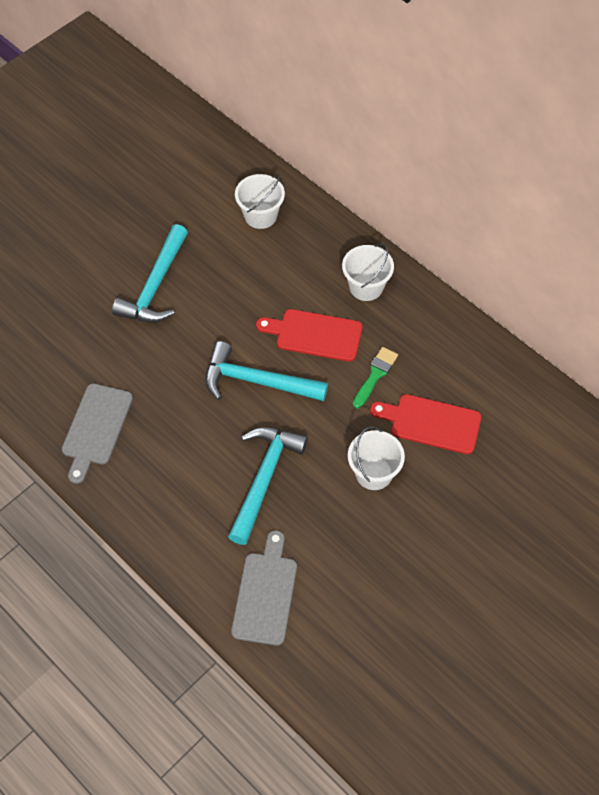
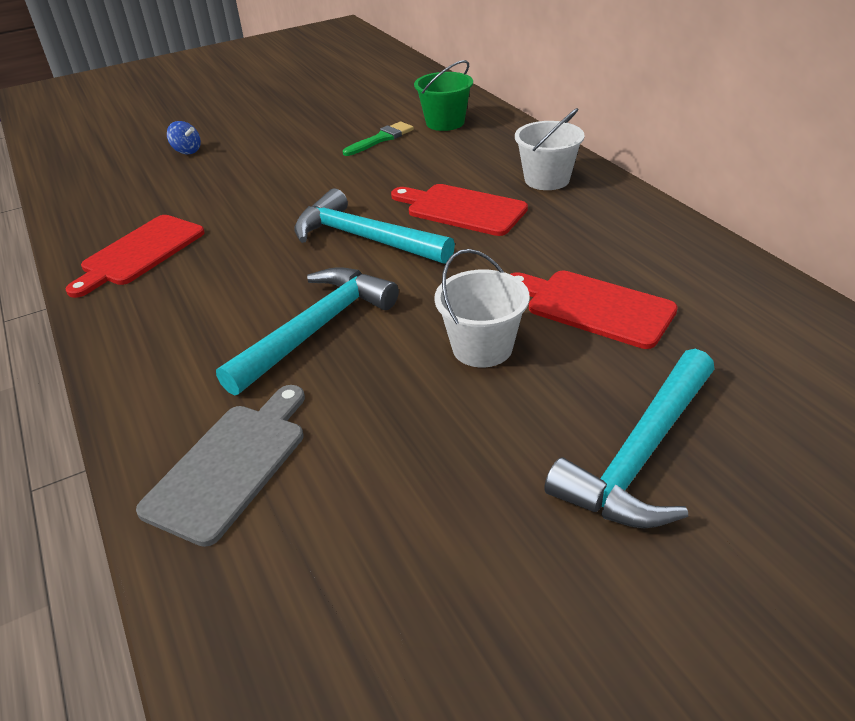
camera: 20 degrees right, 20 degrees down
(53, 291) = (187, 151): none -> blue spinning top
(96, 428) = (140, 253): grey cutting board -> red cutting board
(155, 286) = (296, 157): turquoise hammer -> turquoise hammer (640, 455)
(260, 215) = (445, 122): white bucket -> green bucket
(375, 375) = (527, 251): green brush -> green brush (381, 139)

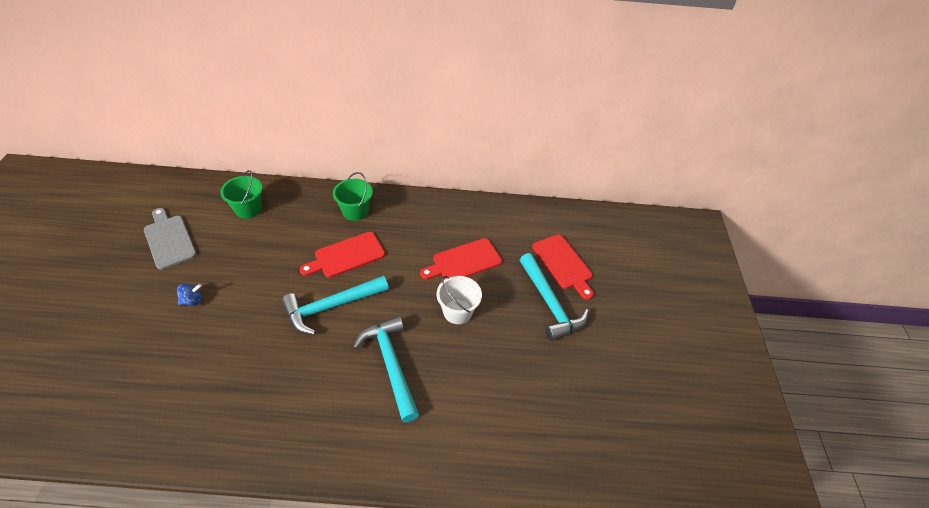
camera: 65 degrees left, 10 degrees up
(140, 253) = (229, 419): red cutting board -> red cutting board (563, 264)
(187, 151) = (112, 344): blue spinning top -> blue spinning top (192, 301)
(230, 466) = (460, 440): grey cutting board -> grey cutting board (169, 240)
(381, 139) = (231, 244): green brush -> none
(547, 179) = (355, 211): white bucket -> green bucket

